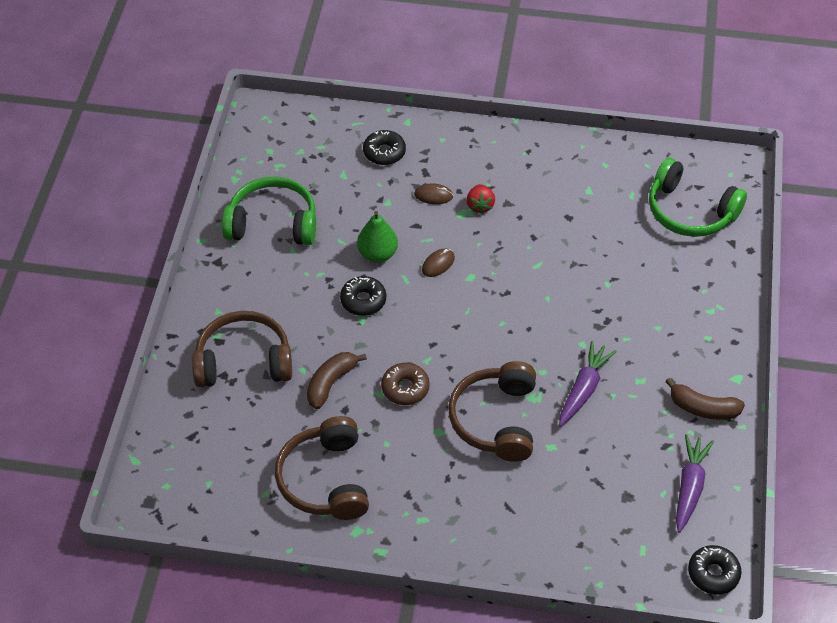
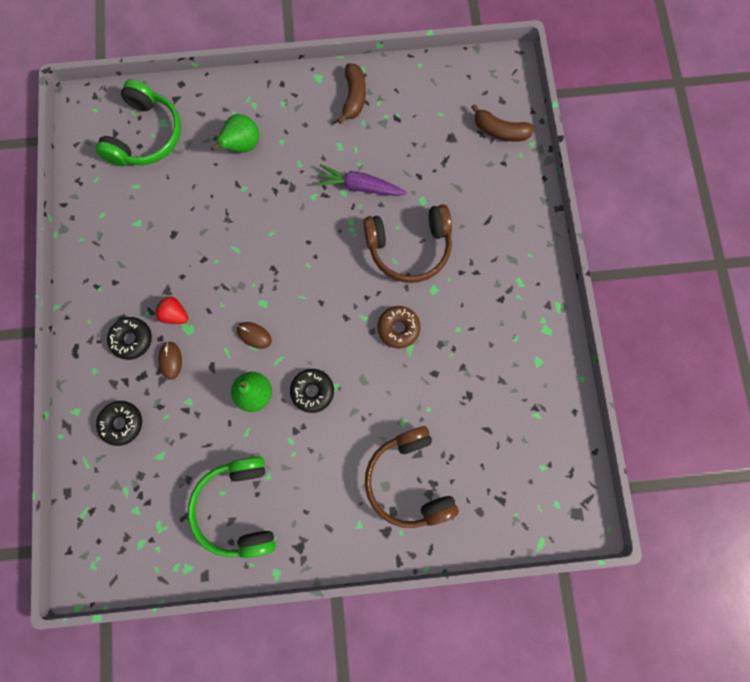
camera: 105 degrees left, 25 degrees up
(325, 480) = (508, 369): brown headphones -> none
(331, 383) = (411, 393): brown banana -> brown banana (500, 131)
(480, 205) = (175, 314): red strawberry -> red strawberry turned 135 degrees counterclockwise
(660, 291) = (242, 146): none -> green pear
(689, 487) = (429, 96): purple carrot -> none
(713, 573) = (497, 71): black donut -> black donut (132, 339)

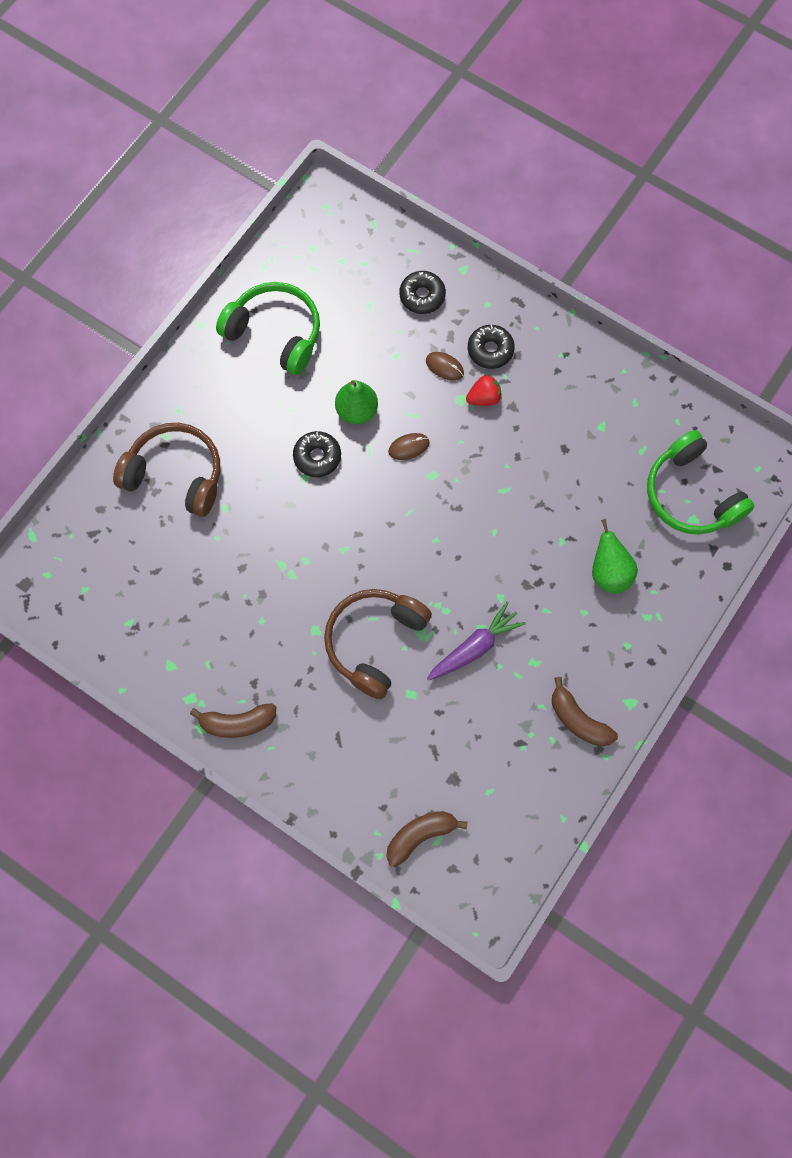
camera: 130 degrees right, 5 degrees down
(398, 328) = (308, 570): brown donut -> none
(534, 287) = (237, 723): none -> brown banana

